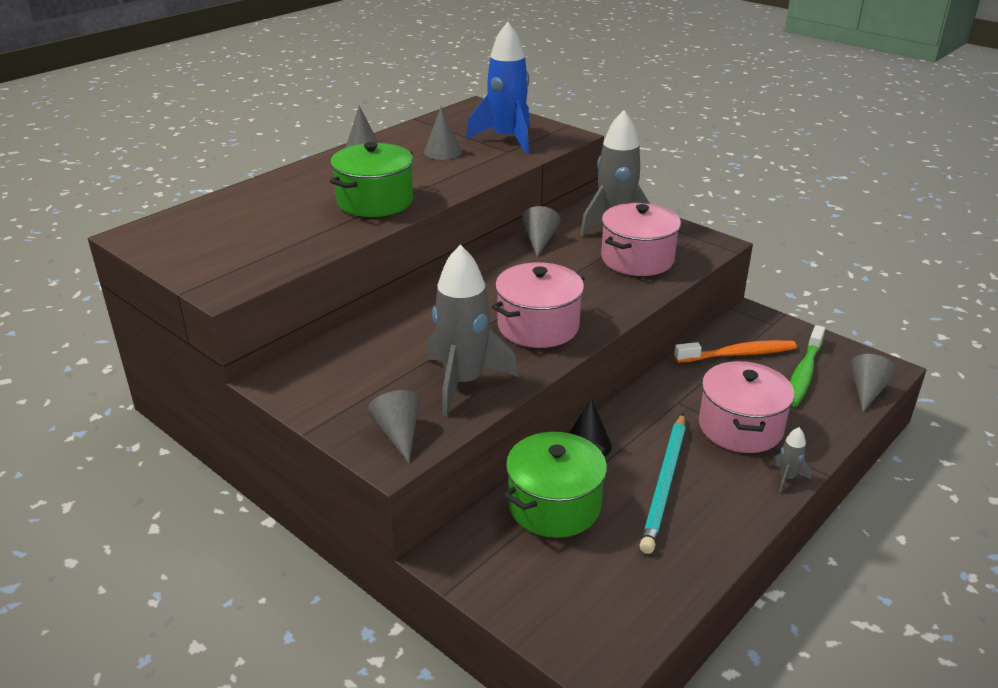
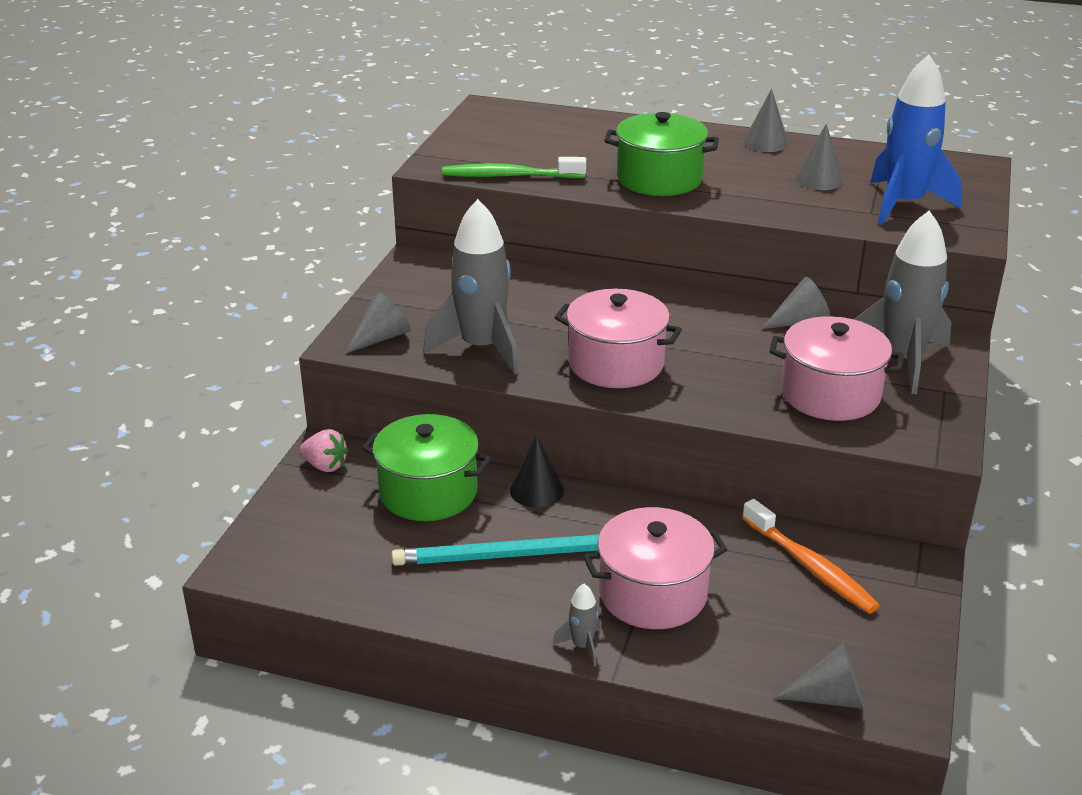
camera: 65 degrees right, 0 degrees up
(472, 563) = (325, 466): none -> pink strawberry
(803, 373) = (817, 631): green toothbrush -> green toothbrush (509, 176)

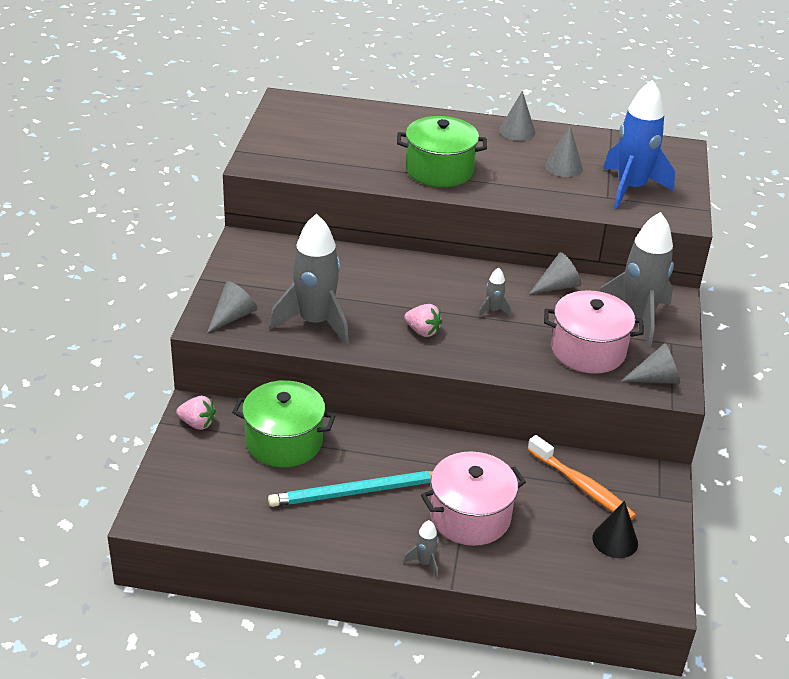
camera: 10 degrees left, 5 degrees up
(509, 176) = (319, 171): green toothbrush -> none
(536, 490) = (368, 435): black cone -> black cone (615, 540)
(616, 363) = (422, 331): pink pot -> pink strawberry
(711, 345) = (493, 310): none -> grey rocket
(829, 697) = (608, 589): grey cone -> grey cone (656, 379)

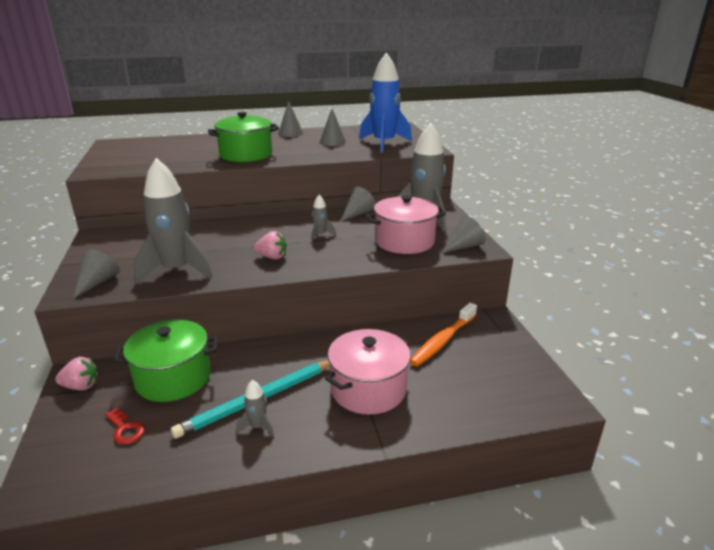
camera: 20 degrees left, 10 degrees down
(229, 482) = (125, 429): none -> red key
(425, 562) = (349, 442): grey rocket -> grey rocket (258, 426)
(582, 486) = (442, 340): orange toothbrush -> orange toothbrush turned 105 degrees clockwise
(615, 540) = (494, 371): black cone -> none

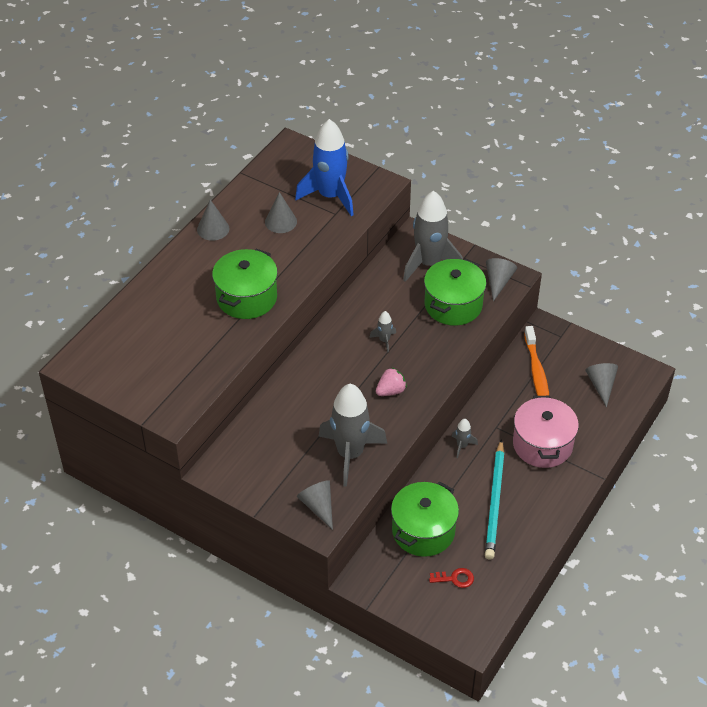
camera: 45 degrees left, 20 degrees up
(81, 386) = (379, 583): pink strawberry -> none
(258, 426) = (520, 516): grey rocket -> grey rocket (462, 446)
(358, 214) = (372, 292): grey cone -> grey cone (601, 385)
(404, 241) = (453, 305): pink pot -> green pot

